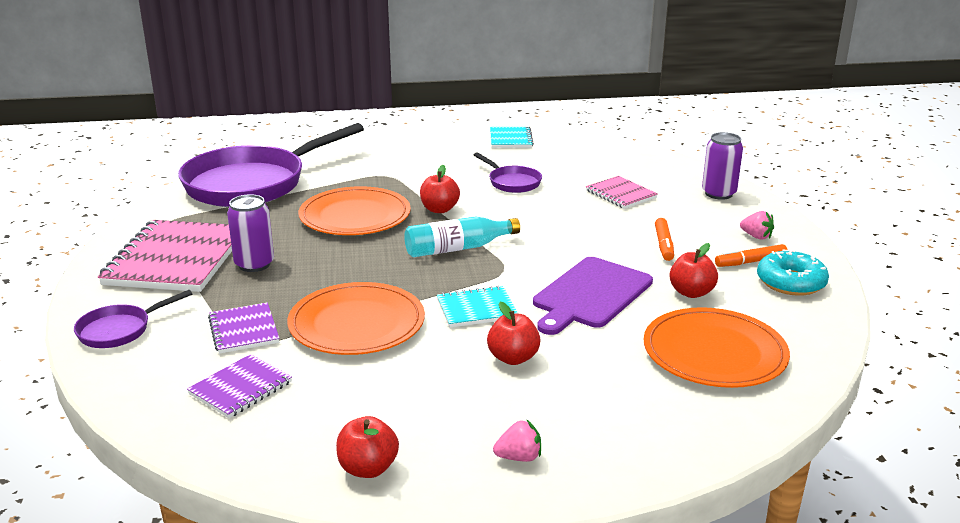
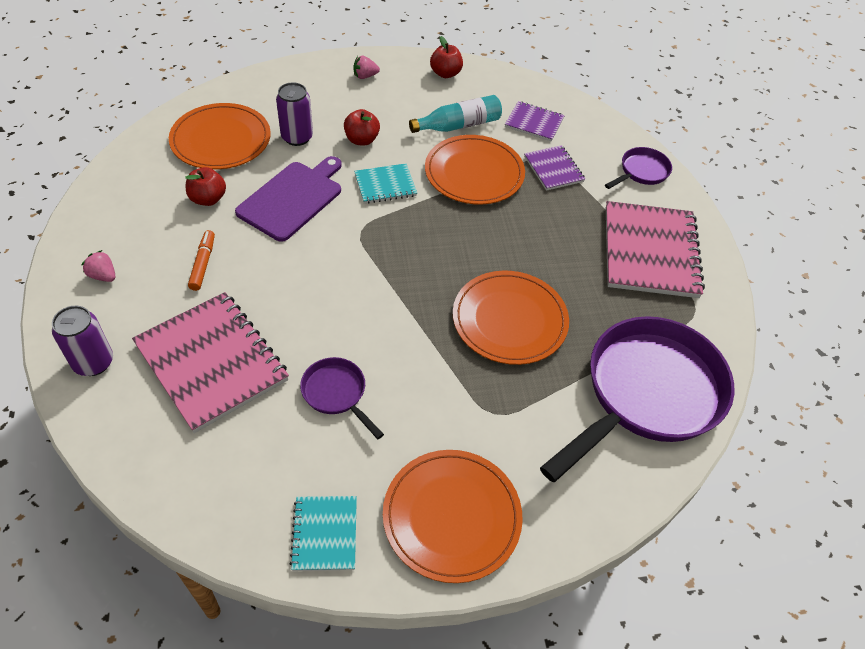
camera: 175 degrees right, 25 degrees up
(240, 388) = (534, 123): purple notebook -> purple notebook turned 75 degrees clockwise
(254, 264) = (579, 243): purple can -> purple can (297, 137)
(426, 143) = (452, 516): none -> orange plate
(439, 209) = (422, 332): red apple -> none
(457, 248) = (401, 262): turquoise bottle -> turquoise bottle (458, 125)
(621, 194) = (212, 362): pink notebook -> pink notebook, size x1.95
(750, 262) = (134, 237): orange marker -> none
(791, 282) = (115, 209): turquoise donut -> none

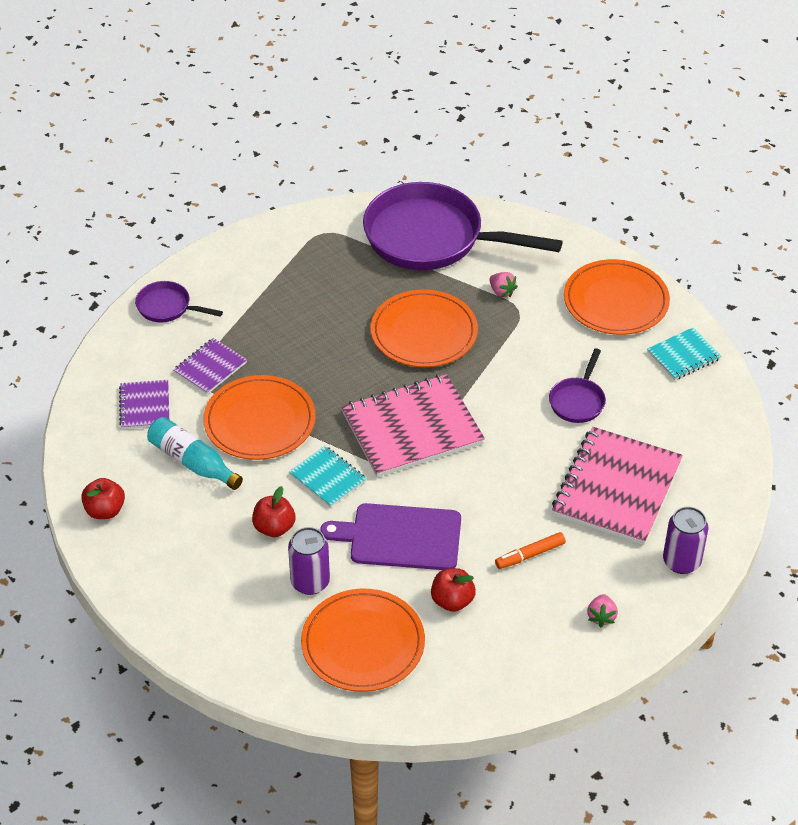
camera: 115 degrees left, 5 degrees down
(365, 76) = (160, 578): pink strawberry -> pink strawberry (502, 292)
(650, 252) = (276, 274): pink notebook -> pink notebook (412, 428)

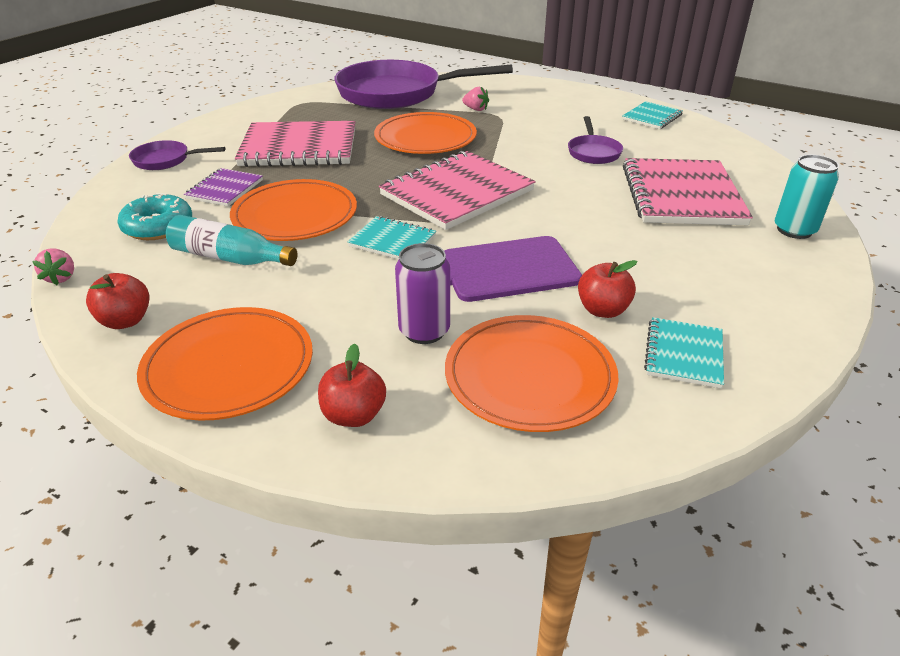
camera: 20 degrees left, 10 degrees down
(145, 406) = (158, 226): purple notebook -> turquoise donut
(274, 528) = (353, 292): red apple -> red apple (354, 415)
(295, 317) = (299, 148): none -> pink notebook
(483, 658) = (684, 354): none -> turquoise notebook
(530, 555) = (649, 255): orange marker -> none
(601, 617) = (769, 287): pink strawberry -> pink strawberry (61, 278)
(616, 301) = (571, 101): orange plate -> orange plate (229, 367)
(681, 561) = (794, 230): purple can -> turquoise can

